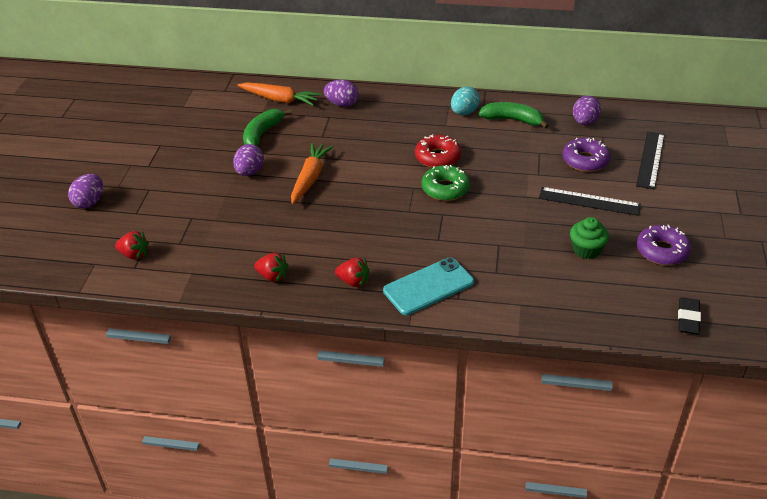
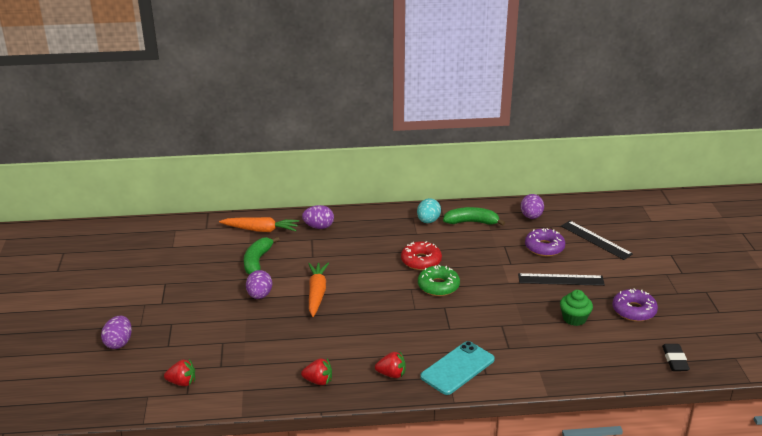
camera: 15 degrees left, 10 degrees down
(650, 159) = (596, 240): black ruler -> black ruler turned 45 degrees counterclockwise

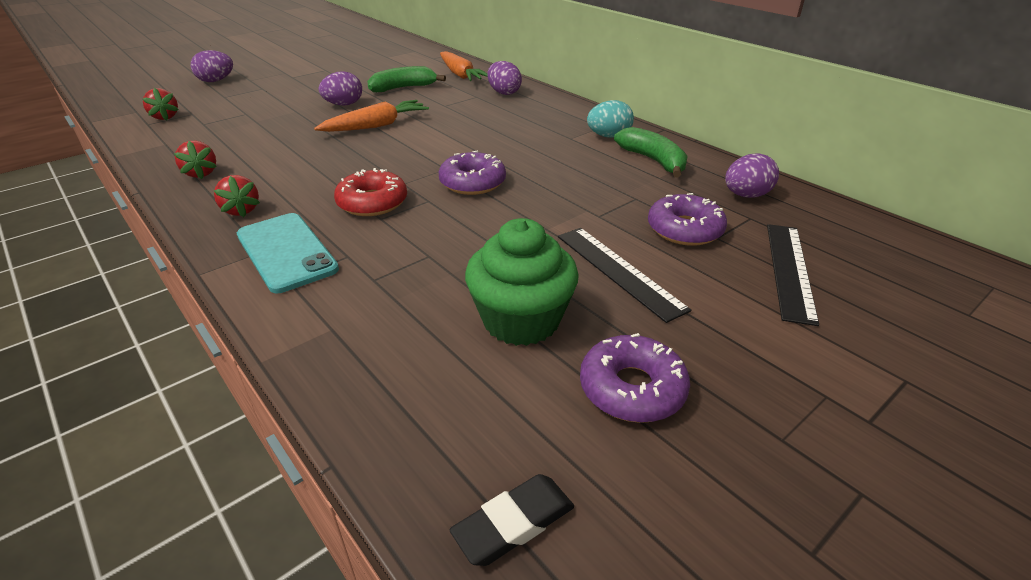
camera: 55 degrees right, 5 degrees up
(421, 261) = (515, 157): red donut -> red donut (372, 202)
(438, 286) = (472, 182): green donut -> purple donut
(457, 368) = (286, 252): turquoise phone -> turquoise phone turned 45 degrees clockwise
(574, 318) = (521, 320): green cupcake -> green cupcake, size x1.57

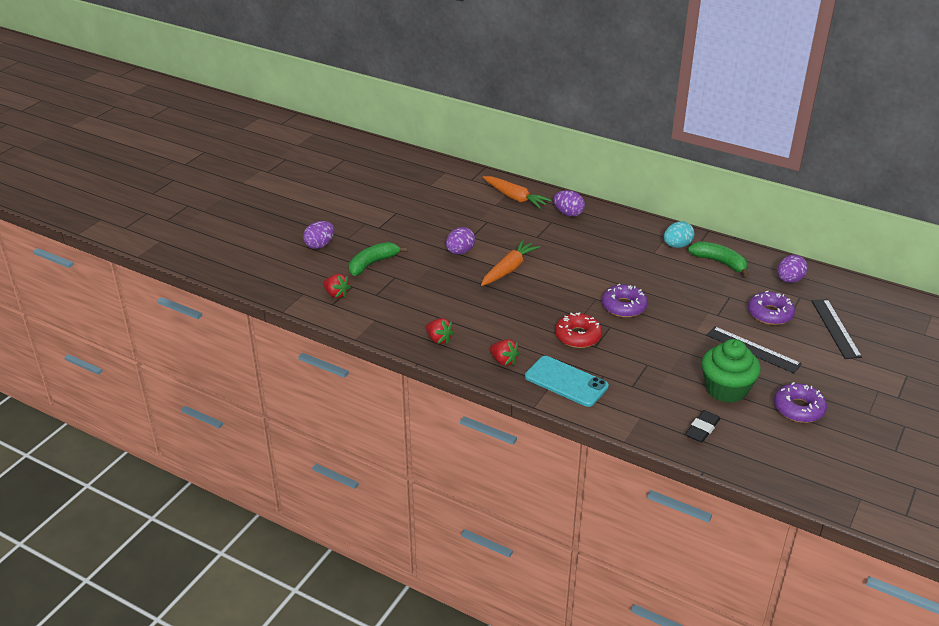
camera: 20 degrees left, 0 degrees up
(403, 88) = (486, 223): green banana -> green banana (372, 264)
(514, 523) = (789, 470): black eraser -> black eraser (702, 429)

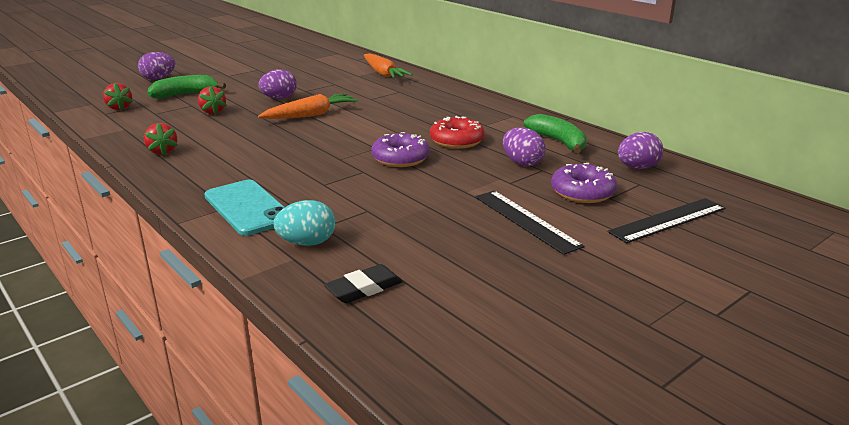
camera: 20 degrees right, 10 degrees down
(504, 361) = (203, 178): red strawberry -> red strawberry (213, 112)
(568, 213) = (424, 88): purple egg -> purple egg (522, 163)
(578, 336) = (315, 173): red donut -> red donut (456, 141)
(677, 245) = (519, 123): turquoise egg -> turquoise egg (307, 243)
(726, 389) = (446, 253): green cupcake -> none
(798, 409) = (534, 295): purple donut -> none
(835, 328) = (668, 220): black ruler -> black ruler turned 45 degrees clockwise

